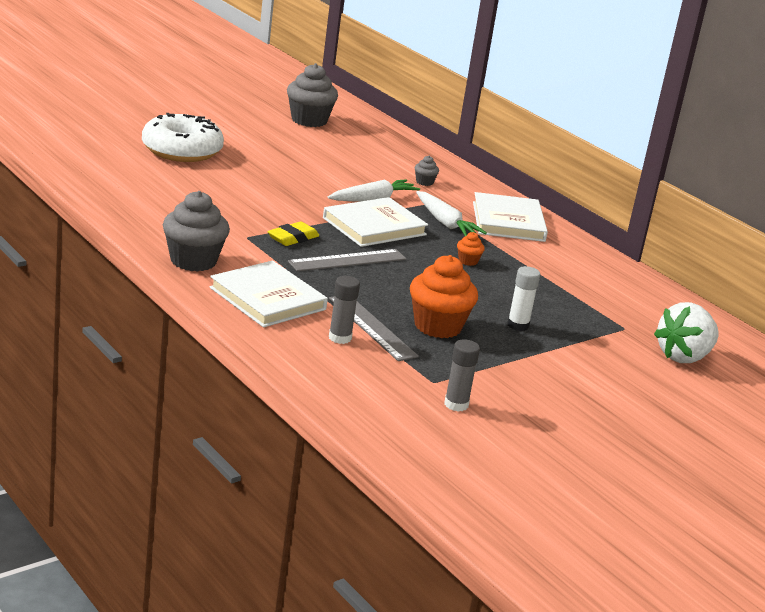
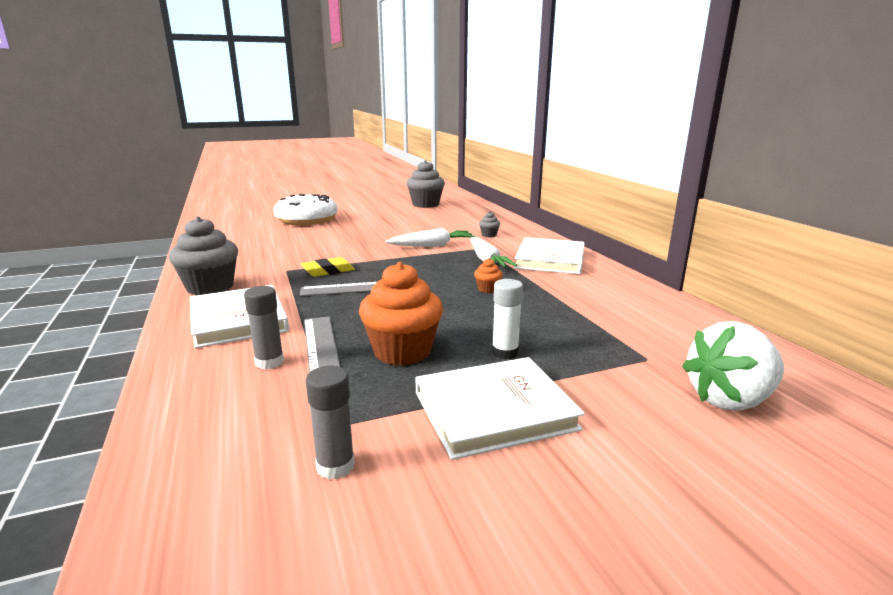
camera: 20 degrees right, 5 degrees down
(374, 226) = (415, 263): white book -> white book (494, 410)

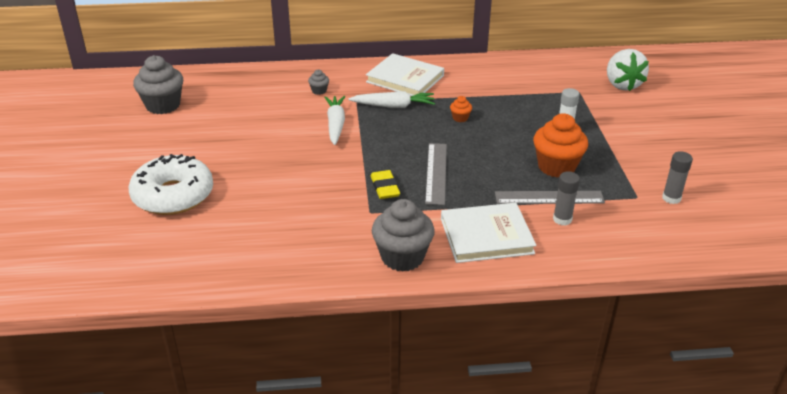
camera: 75 degrees left, 15 degrees up
(494, 410) = (626, 147): white book -> none

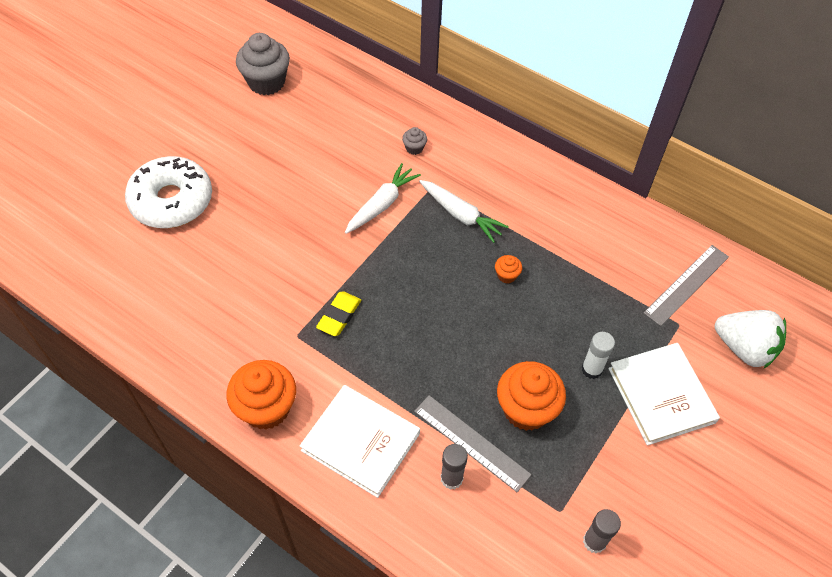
camera: 40 degrees right, 20 degrees up
(402, 257) = (266, 408): grey cupcake -> orange cupcake
(405, 79) = (513, 184): white book -> white book (661, 395)
(436, 173) = (403, 331): grey ruler -> grey ruler (687, 284)
(622, 85) = (744, 348): white strawberry -> white strawberry turned 90 degrees counterclockwise

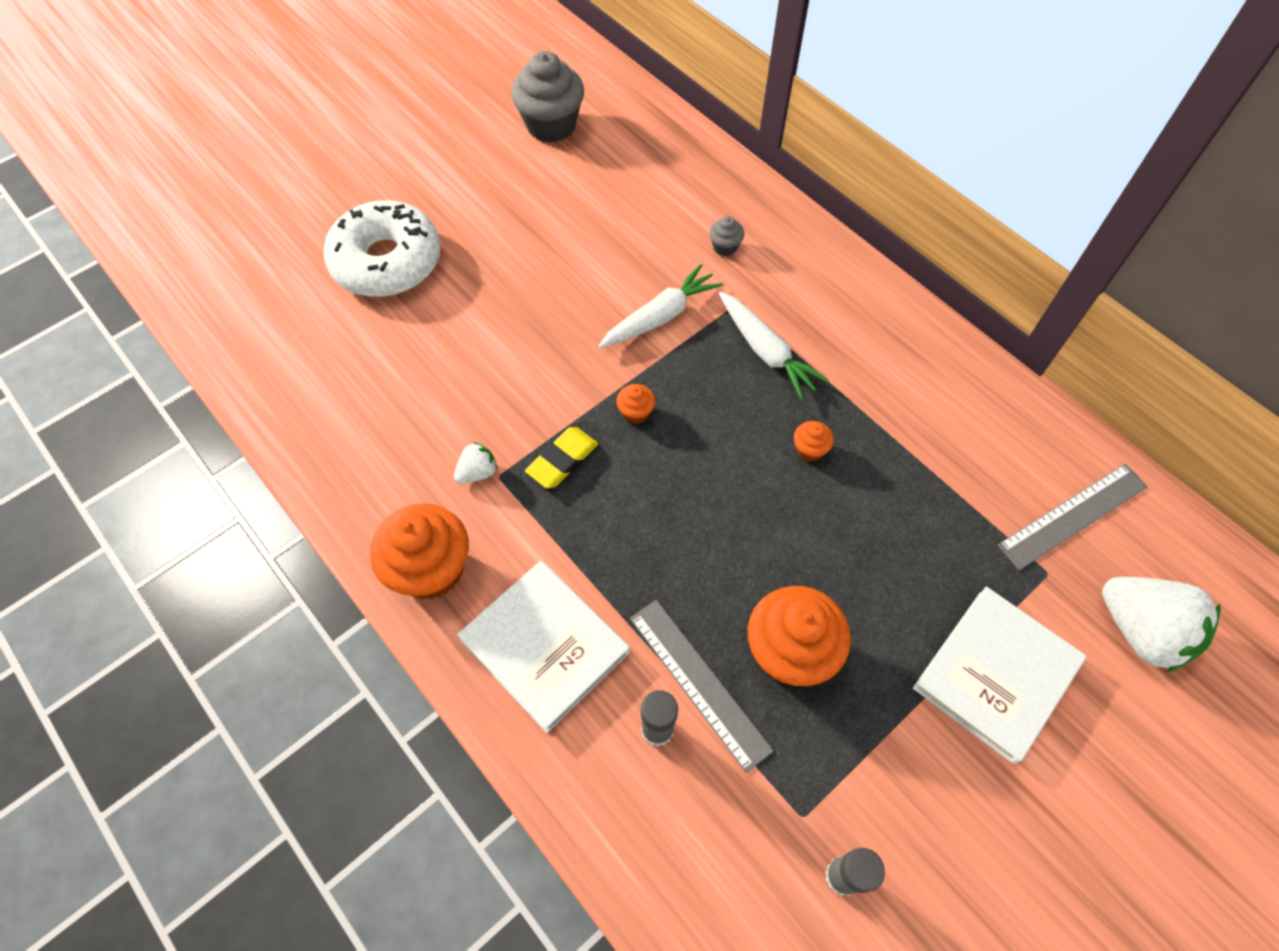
camera: 15 degrees right, 5 degrees up
(281, 336) = (477, 472): none -> white strawberry
(382, 273) = (635, 412): none -> orange cupcake
(591, 369) = (900, 613): white glue stick -> none
(661, 395) = (996, 675): white book -> white book turned 45 degrees clockwise

